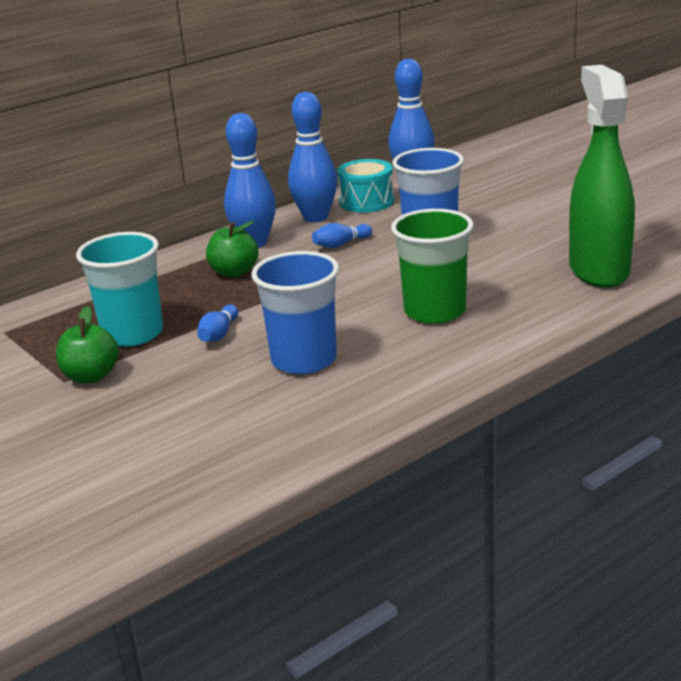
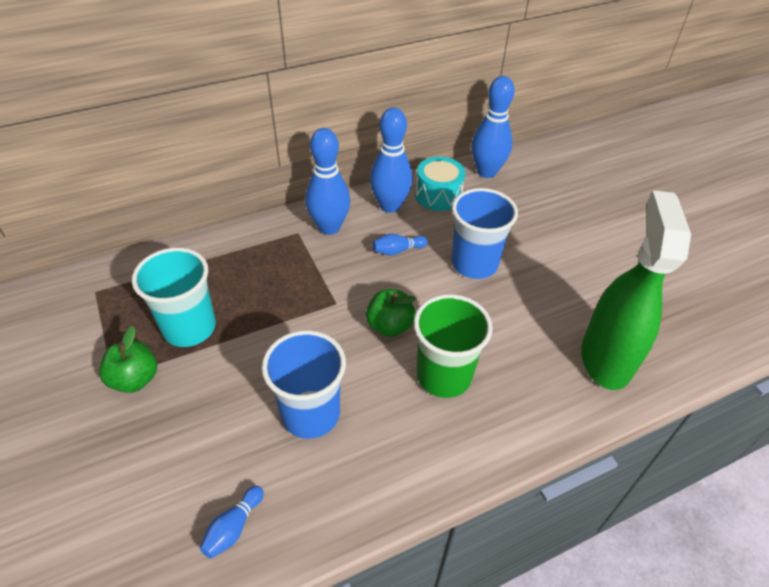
camera: 10 degrees right, 20 degrees up
(219, 334) = (256, 351): blue bowling pin -> blue bowling pin (233, 527)
(234, 272) = (299, 264): green apple -> green apple (390, 326)

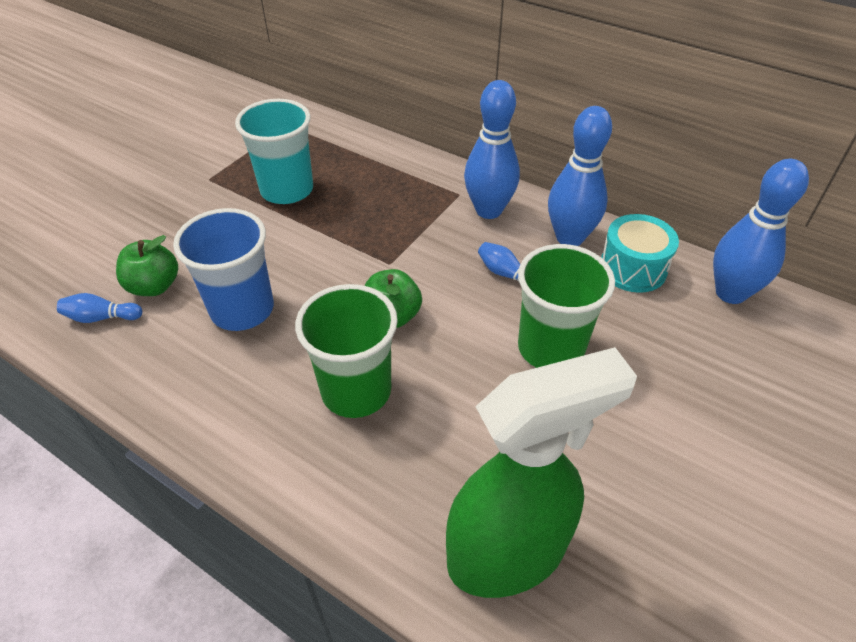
camera: 60 degrees right, 0 degrees up
(135, 379) = (214, 190): green apple -> green apple (154, 286)
(474, 263) = (550, 348): blue cup -> green cup

